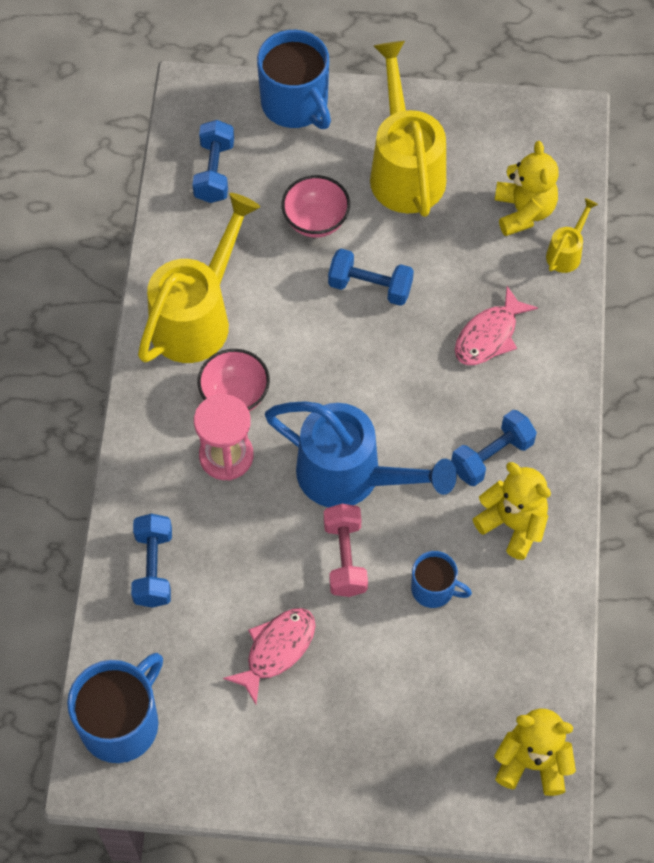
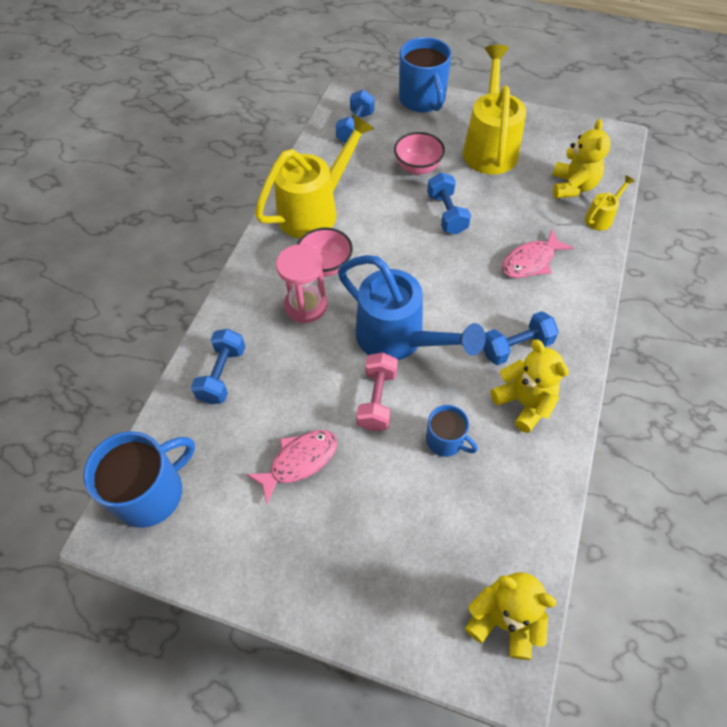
camera: 15 degrees right, 5 degrees down
(370, 287) = (446, 214): blue dumbbell -> blue dumbbell turned 45 degrees clockwise

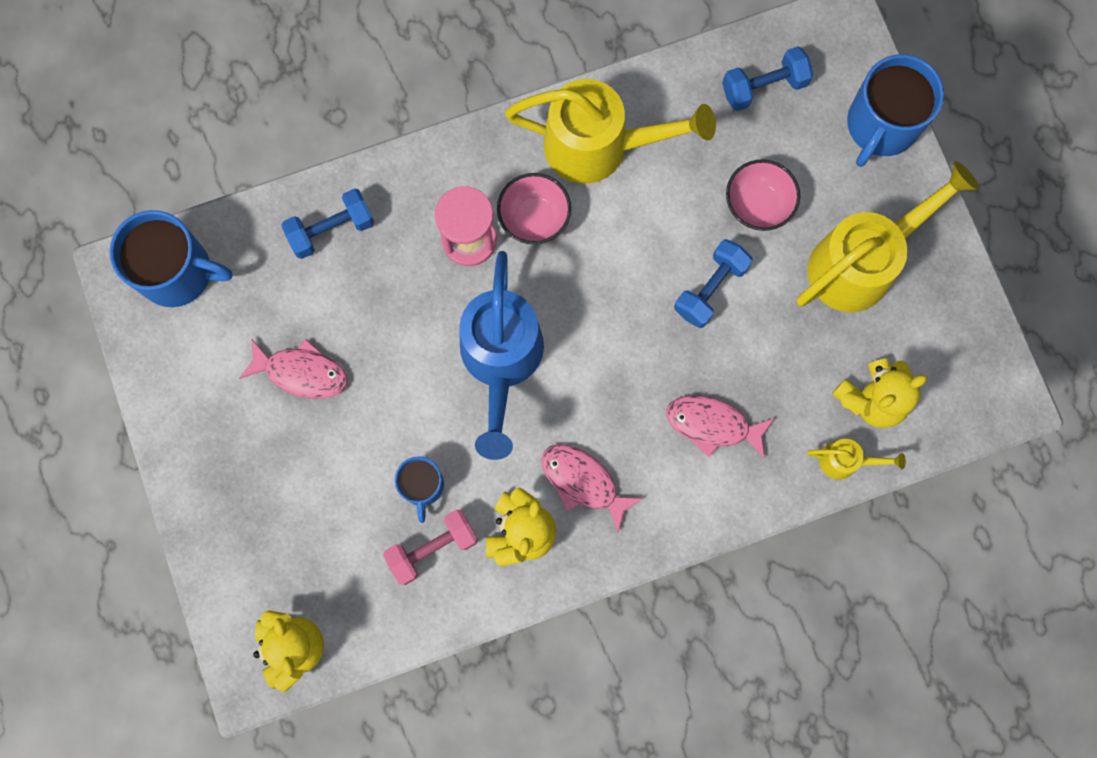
camera: 50 degrees right, 20 degrees up
(377, 399) = (417, 392): pink dumbbell -> pink dumbbell (432, 548)
(516, 347) = (583, 482): blue dumbbell -> pink fish

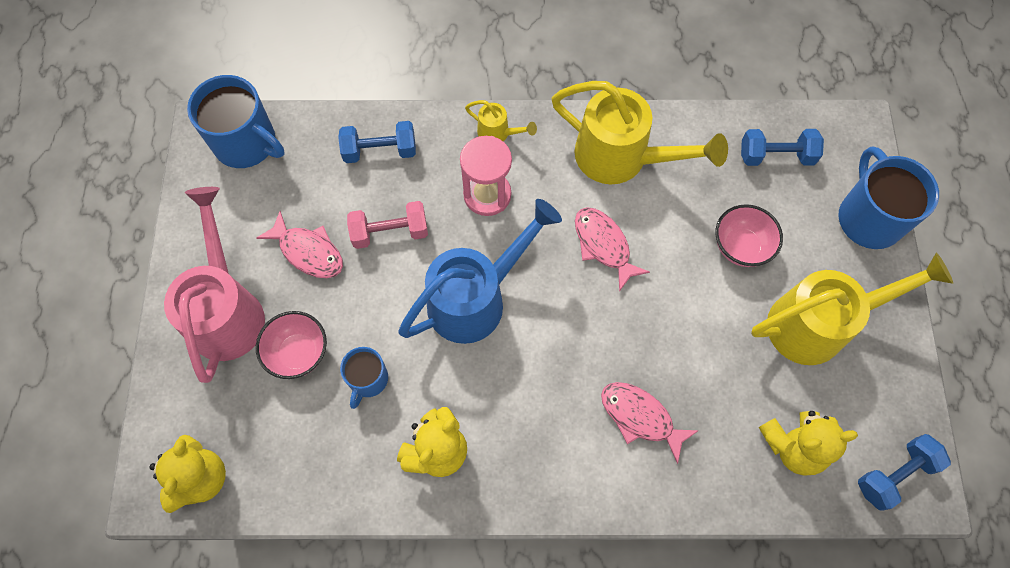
camera: 20 degrees right, 10 degrees down
(242, 467) = (227, 310): none -> pink watering can
(432, 548) = (355, 436): pink dumbbell -> pink dumbbell (390, 232)
(501, 360) = (476, 299): blue watering can -> blue watering can turned 150 degrees counterclockwise
(534, 219) = (547, 196): pink bowl -> pink bowl (298, 353)
(583, 482) = (507, 426): pink fish -> pink fish (603, 245)
(710, 289) = (677, 301): blue dumbbell -> blue dumbbell (894, 475)
(845, 461) = (752, 493): yellow watering can -> yellow watering can (498, 133)
(881, 125) = (869, 218): blue mug -> blue mug turned 120 degrees clockwise

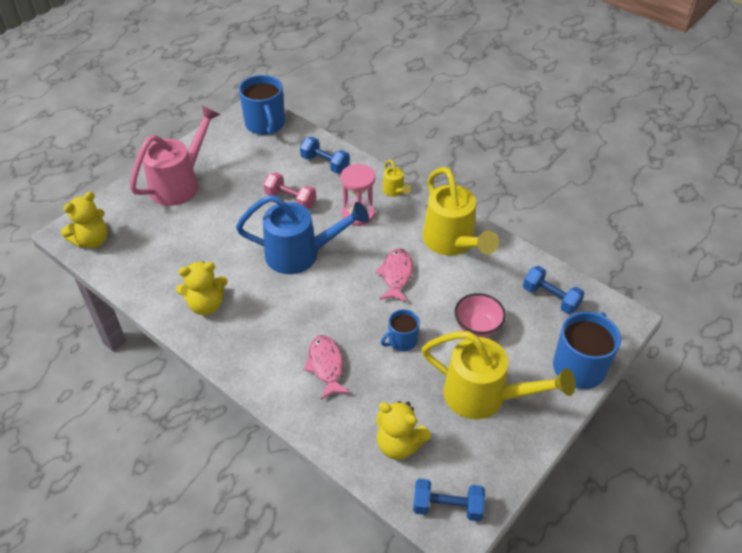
camera: 40 degrees right, 20 degrees down
(298, 353) = (191, 221): pink bowl -> none
(308, 252) = (243, 184): pink fish -> none
(368, 380) = (209, 253): blue mug -> blue mug (402, 340)

